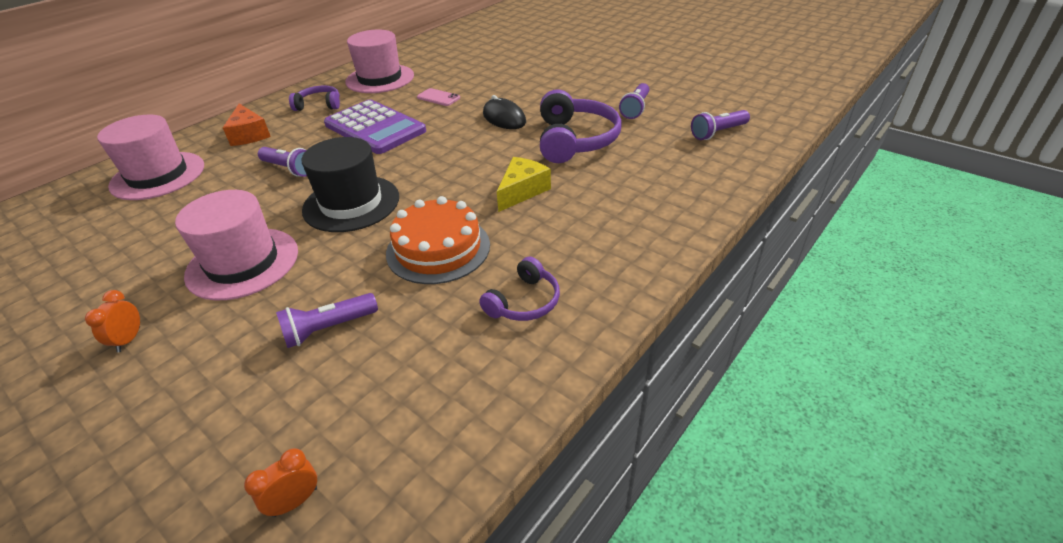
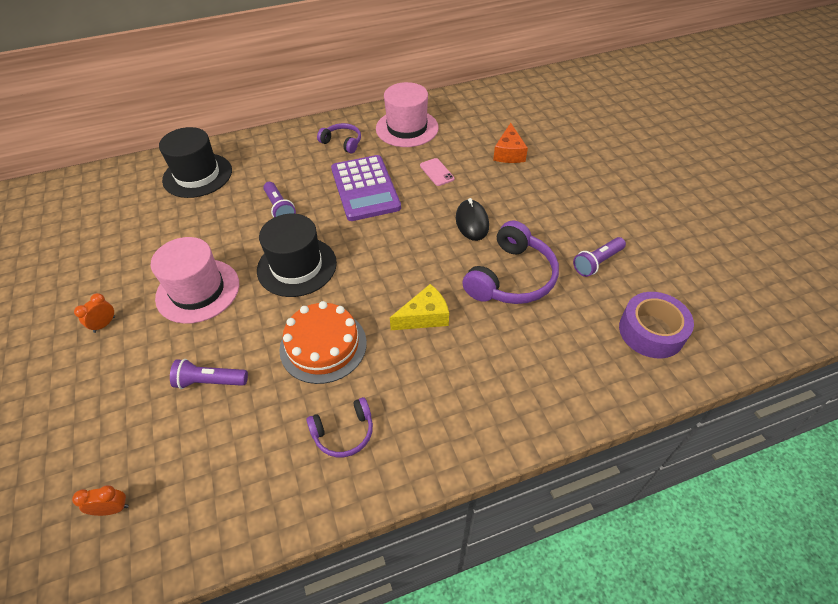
camera: 30 degrees right, 10 degrees up
(158, 175) = (197, 175): pink hat -> black hat
(249, 135) = (276, 156): orange cheese -> orange cheese (509, 153)
(718, 133) = (651, 331): purple flashlight -> purple tape

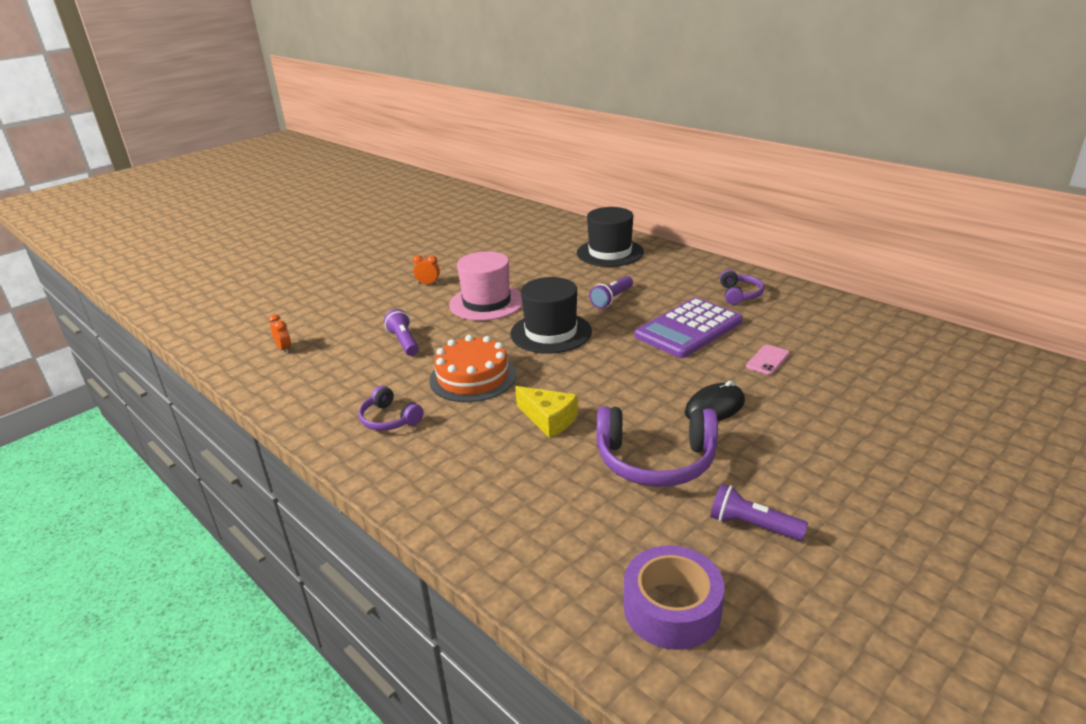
camera: 65 degrees right, 20 degrees down
(407, 128) = (815, 319): pink hat -> none
(509, 153) = (872, 397): orange cheese -> none

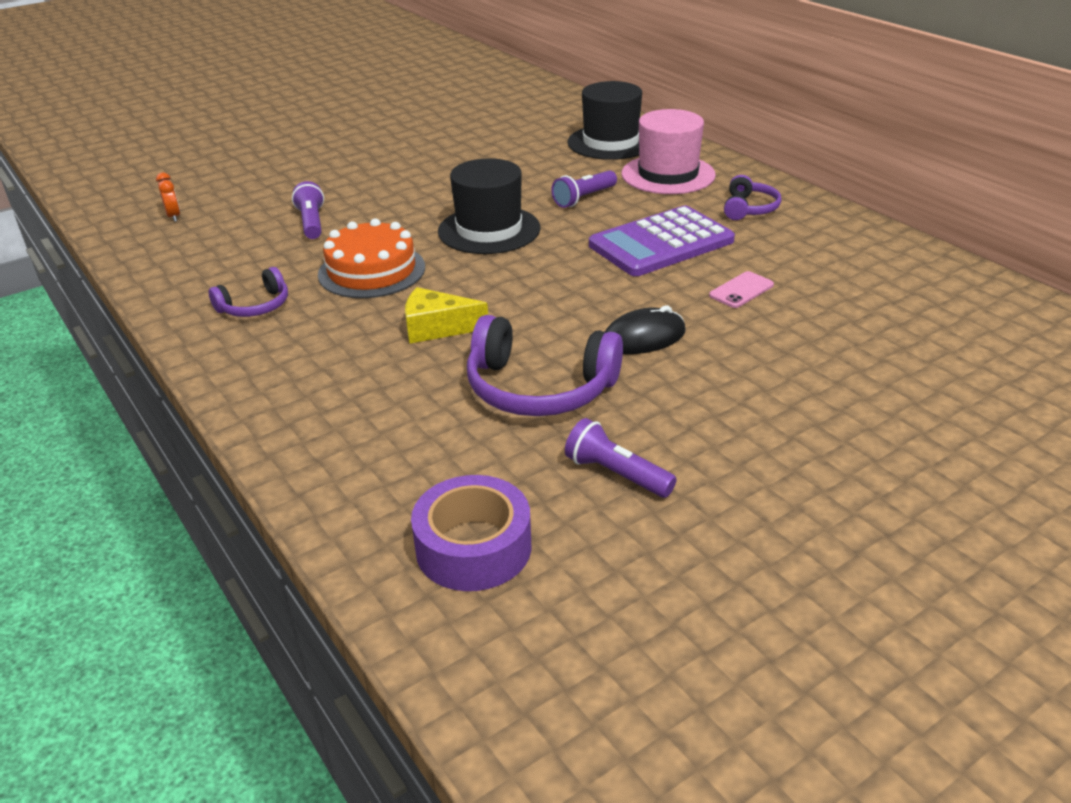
camera: 10 degrees right, 5 degrees up
(389, 419) = (255, 306): purple headphones -> purple headphones turned 90 degrees counterclockwise
(428, 284) = (371, 159): orange clock -> none
(486, 303) = (429, 187): pink hat -> pink hat (668, 174)
(549, 419) = (437, 328): yellow cheese -> yellow cheese turned 135 degrees clockwise

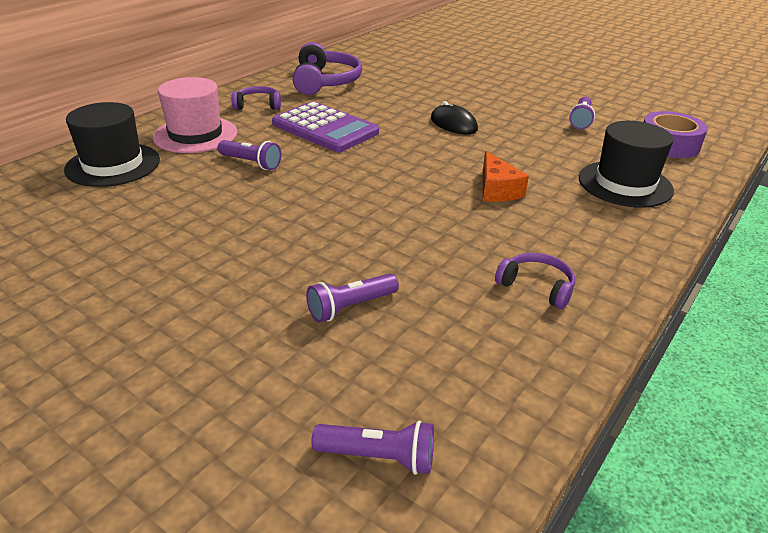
camera: 110 degrees left, 0 degrees up
(174, 216) = (379, 456): orange clock -> purple flashlight
(371, 271) = (433, 238): orange cake -> none
(437, 328) = (497, 190): yellow cheese -> orange cheese
(489, 230) = (328, 196): black hat -> black hat (625, 184)
(539, 388) = (532, 146): purple headphones -> purple headphones (325, 82)
(741, 290) = (379, 103): pink phone -> none

